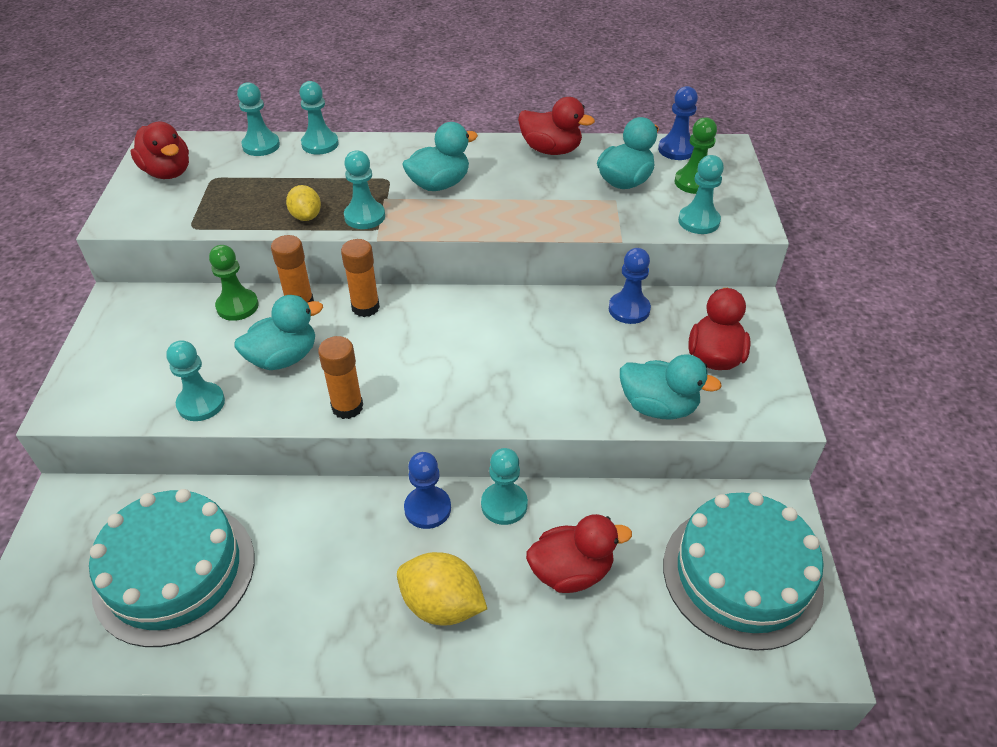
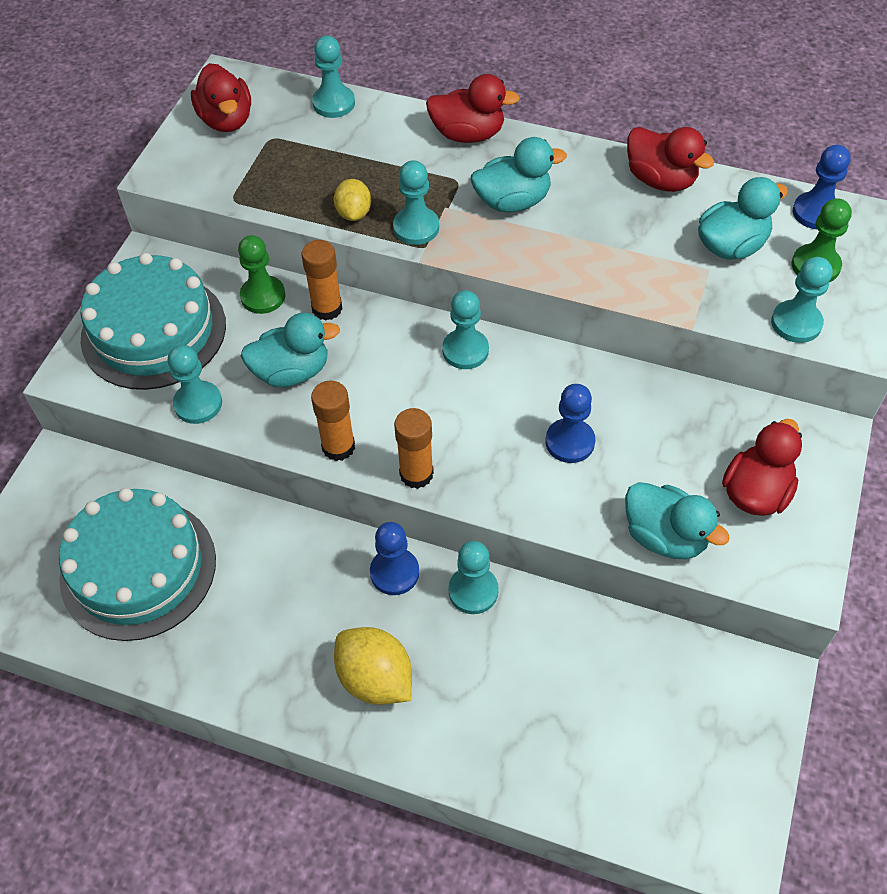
camera: 20 degrees right, 10 degrees up
(320, 144) = (398, 115): turquoise pawn -> turquoise pawn (465, 350)
(365, 307) = (393, 330): orange glue stick -> orange glue stick (416, 474)
(571, 571) = (515, 684): red duck -> red duck (468, 134)
(629, 309) = (683, 406): blue pawn -> blue pawn (570, 442)
(742, 575) = (692, 742): turquoise cake -> turquoise cake (153, 331)

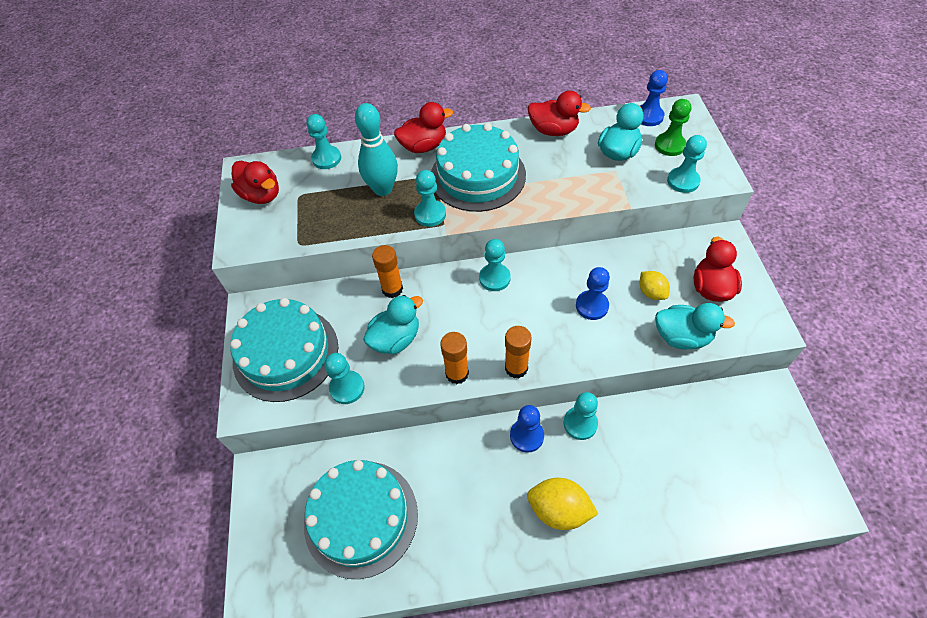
camera: 25 degrees left, 0 degrees up
(263, 296) = (345, 299): green pawn -> none
(354, 213) = (385, 221): yellow lemon -> yellow lemon (651, 292)
(378, 171) = (383, 189): none -> turquoise bowling pin
(512, 201) = (478, 175): turquoise duck -> turquoise cake

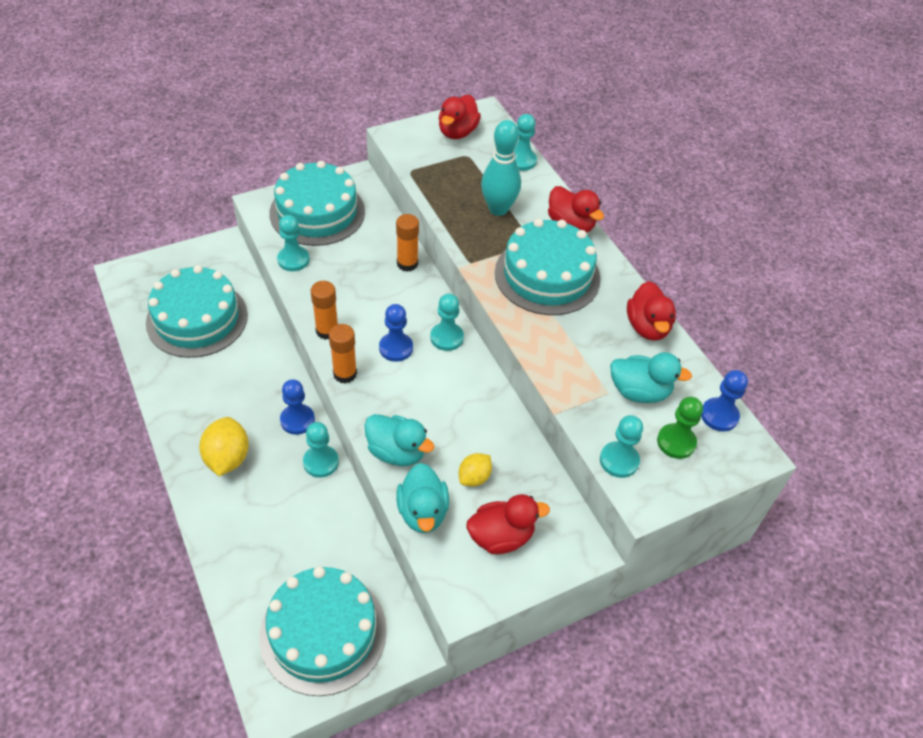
camera: 65 degrees right, 5 degrees down
(396, 339) = (352, 279): turquoise duck -> turquoise duck (397, 452)
(430, 214) = (479, 250): turquoise pawn -> none
(592, 306) = (438, 425): blue pawn -> blue pawn (396, 348)
(757, 453) = (323, 632): none -> turquoise cake

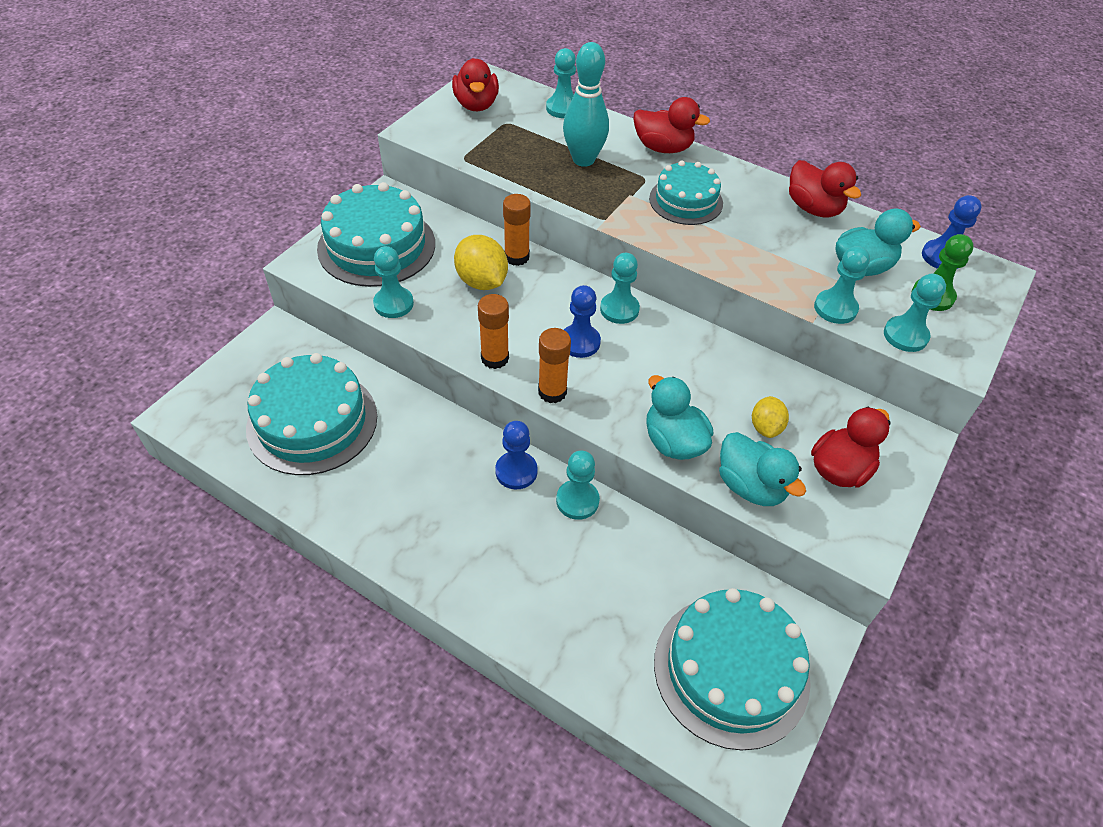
camera: 30 degrees left, 0 degrees up
(227, 458) = (476, 550): yellow lemon -> yellow lemon (482, 281)
(397, 452) = (673, 442): turquoise duck -> turquoise duck turned 120 degrees counterclockwise
(547, 275) = (686, 201): turquoise cake -> turquoise cake, size x0.62
(583, 412) = (835, 308): none -> turquoise pawn

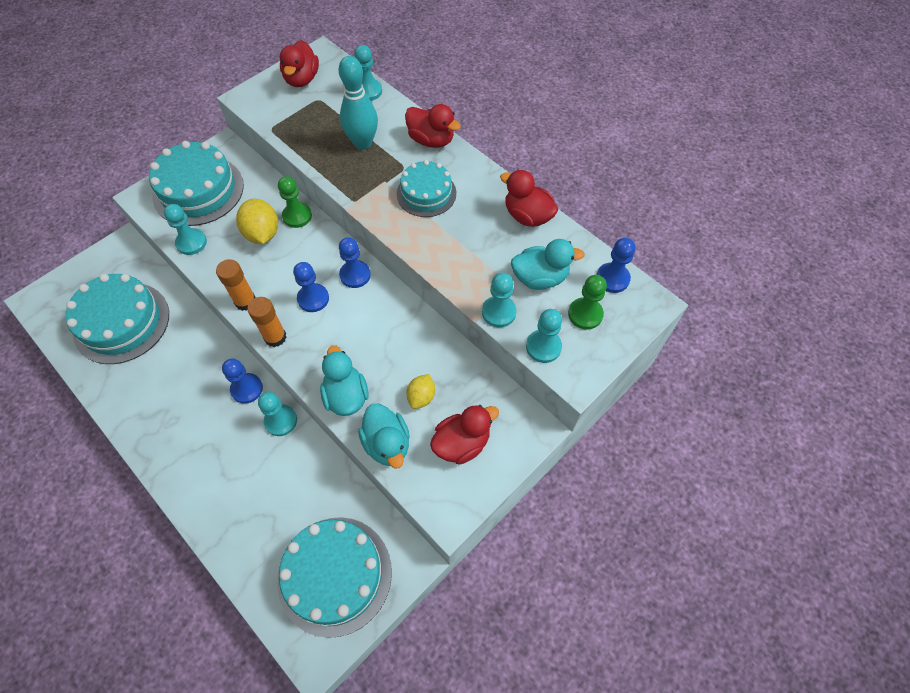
camera: 15 degrees right, 10 degrees up
(516, 257) = (297, 216): orange glue stick -> green pawn
(619, 309) = (355, 275): turquoise pawn -> blue pawn
(813, 208) = (527, 216): red duck -> red duck turned 150 degrees clockwise

